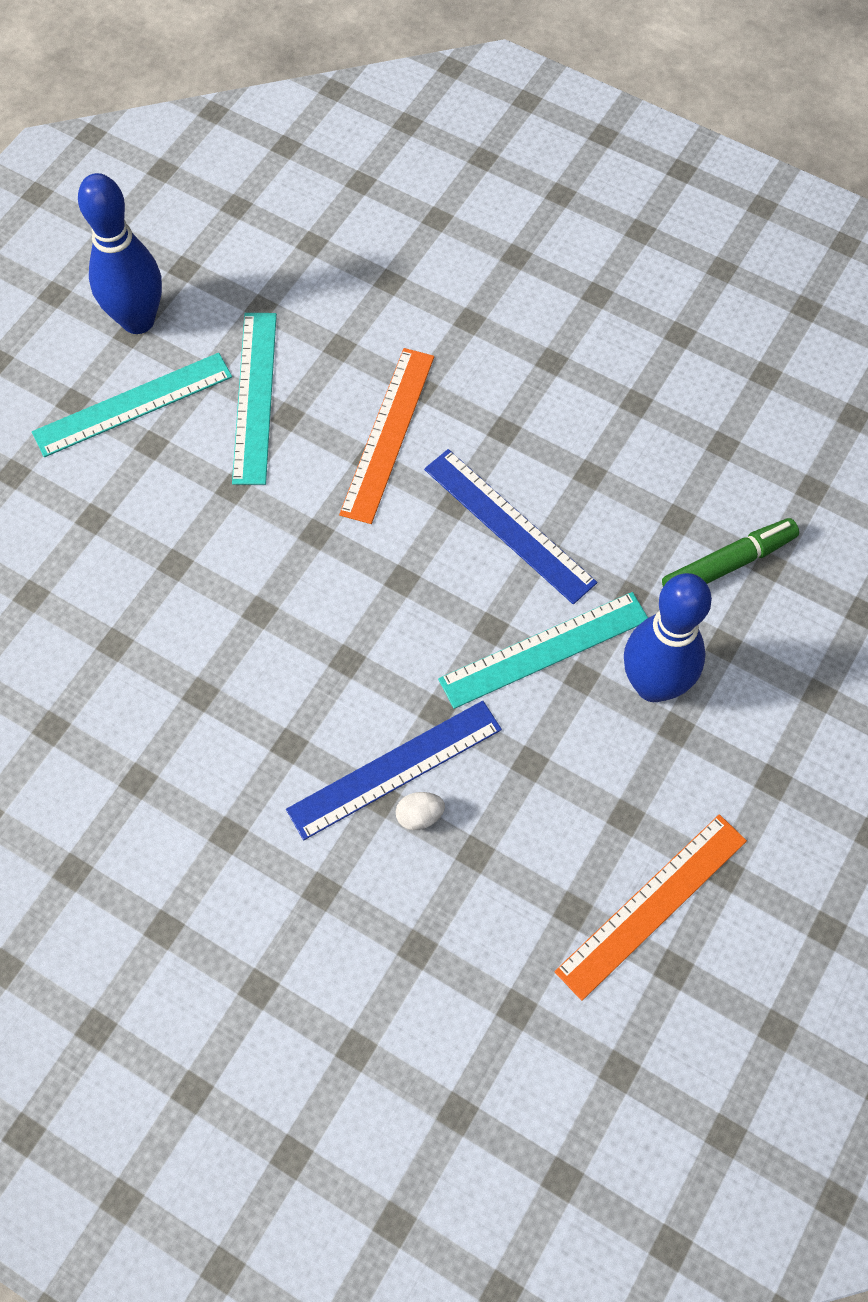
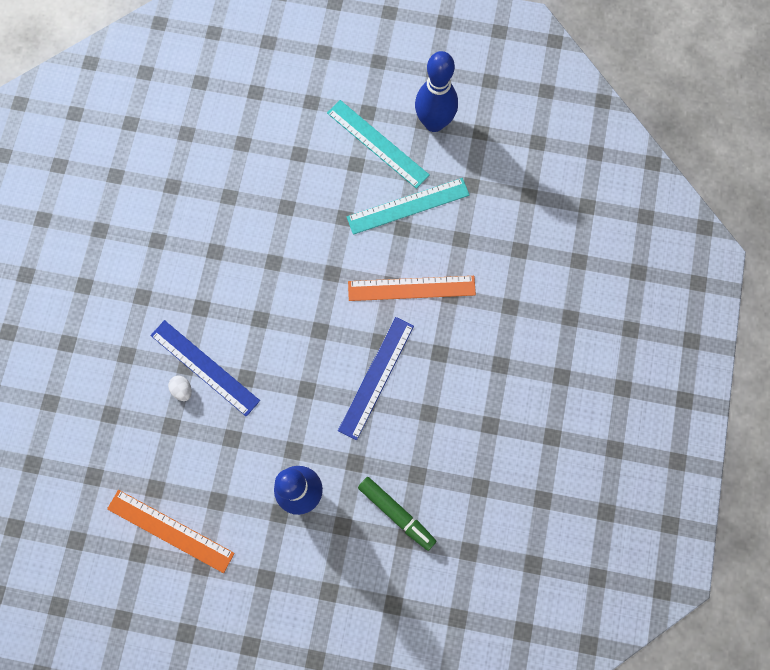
camera: 70 degrees right, 10 degrees up
(544, 650) = (303, 424): turquoise ruler -> none

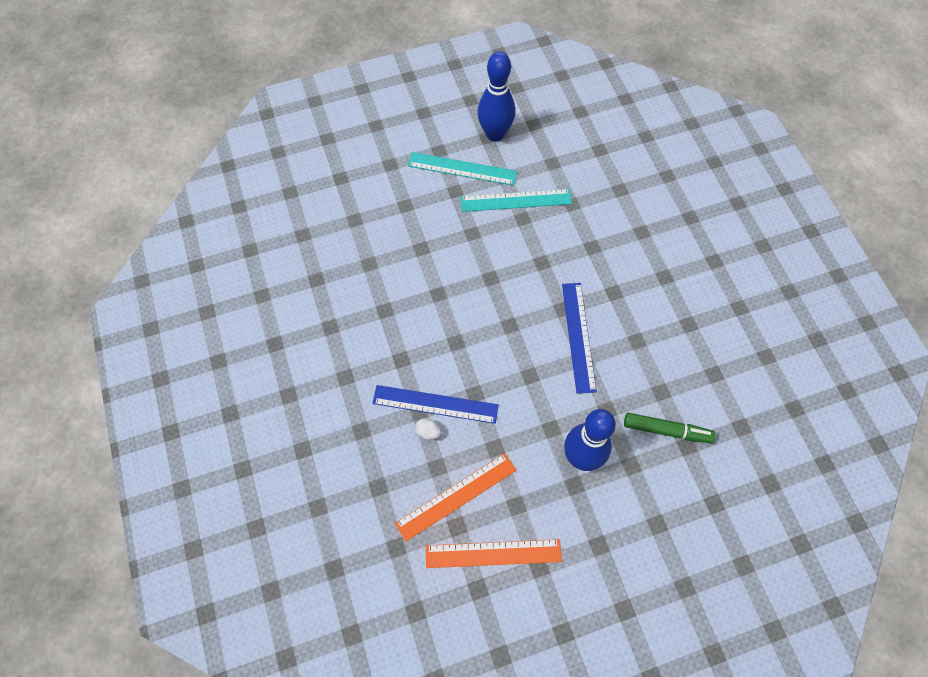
camera: 30 degrees left, 10 degrees down
(408, 206) = (516, 201): turquoise ruler -> turquoise ruler turned 45 degrees clockwise
(411, 288) = (559, 257): orange ruler -> orange ruler (456, 496)

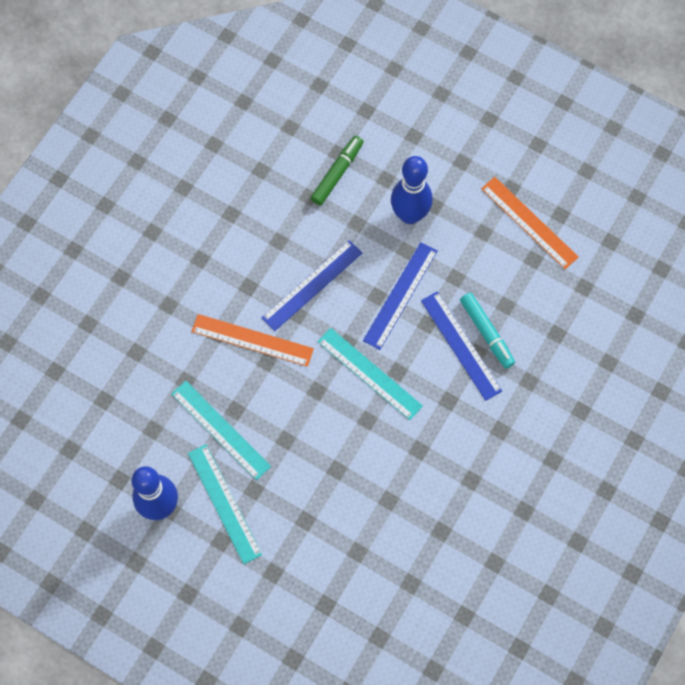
camera: 130 degrees left, 5 degrees up
(428, 432) = (486, 332): white egg -> turquoise marker
(456, 496) = (514, 276): orange ruler -> orange ruler (252, 340)
(472, 322) = (369, 373): none -> turquoise ruler
(516, 393) = (400, 295): none -> blue ruler
(666, 430) = (337, 173): green marker -> green marker turned 60 degrees clockwise

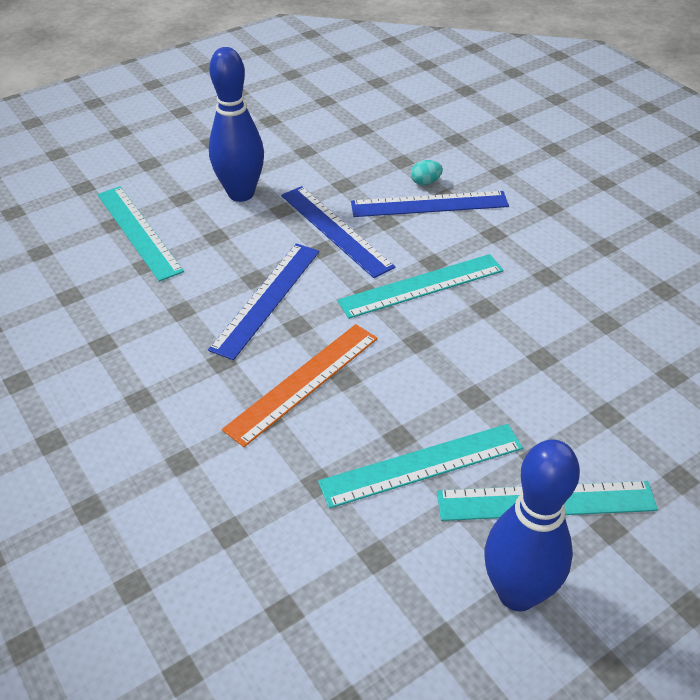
camera: 65 degrees left, 25 degrees down
(312, 285) = (267, 299): blue ruler -> blue ruler turned 45 degrees clockwise
(337, 173) = (138, 232): green marker -> turquoise ruler
(486, 332) = (425, 182): turquoise marker -> turquoise egg
(529, 222) = (318, 120): orange ruler -> none

